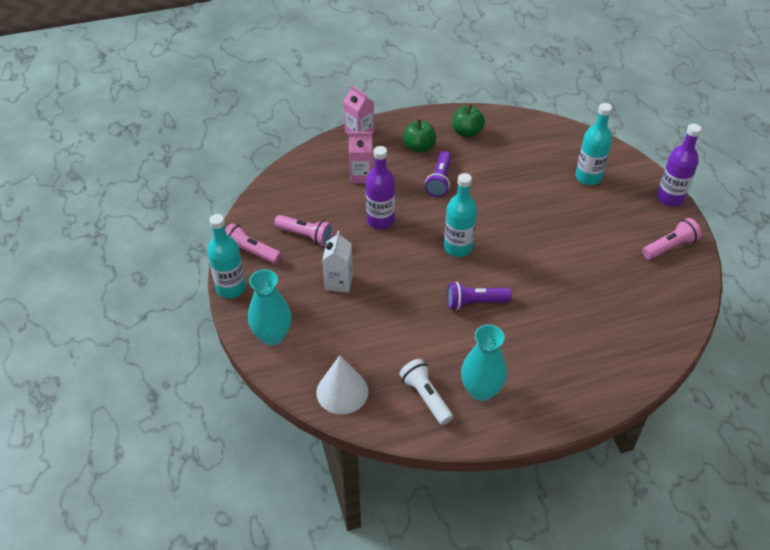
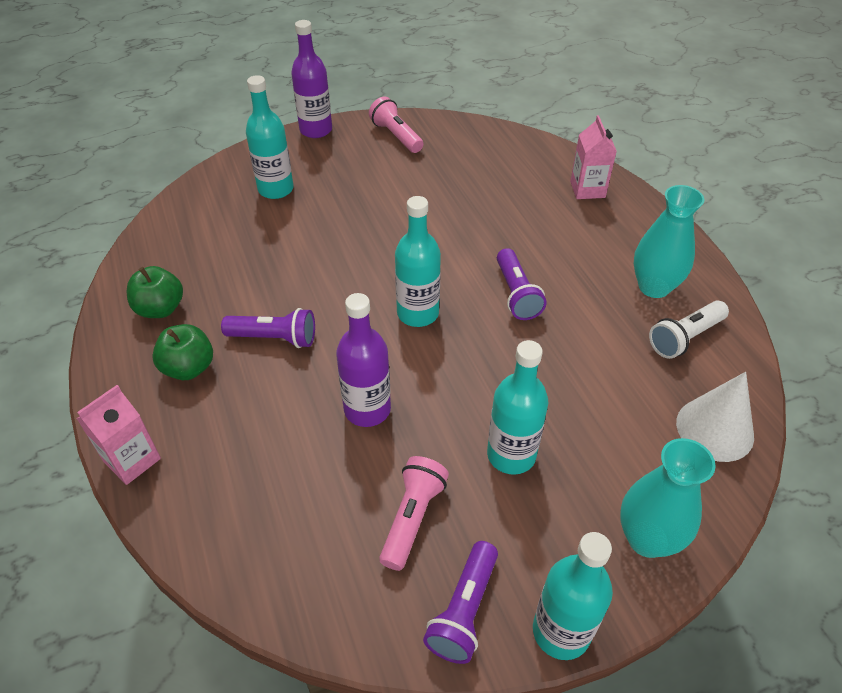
camera: 95 degrees left, 0 degrees up
(251, 252) = (464, 610): pink flashlight -> purple flashlight
(339, 282) = (511, 455): white carton -> turquoise bottle
(361, 175) = (255, 446): pink carton -> pink carton (587, 189)

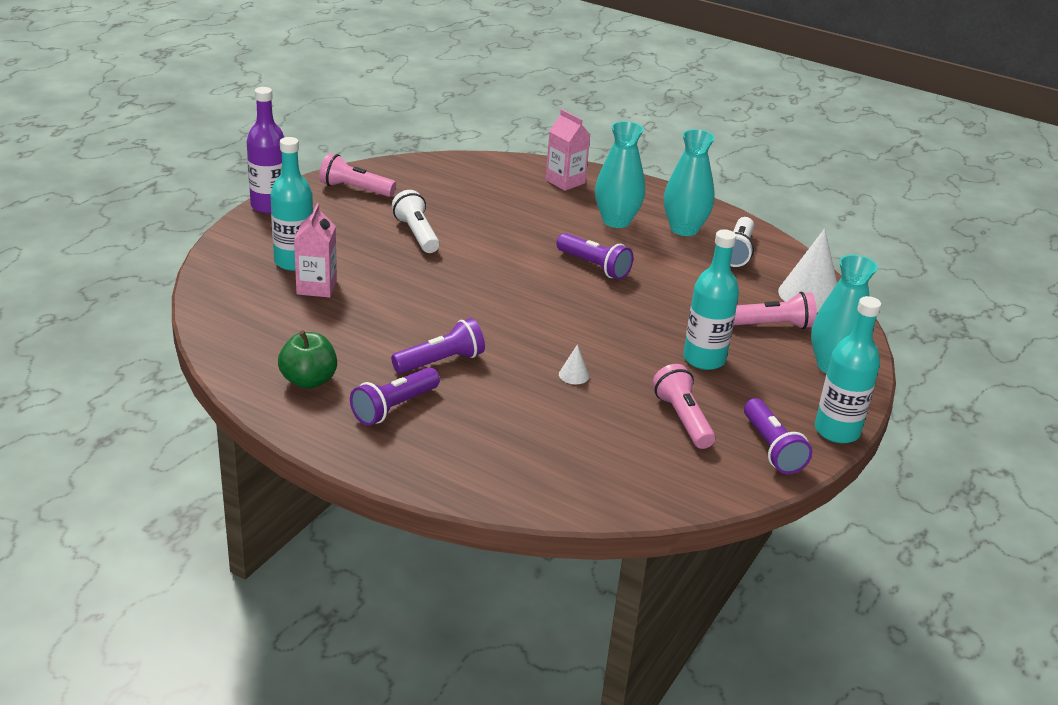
camera: 40 degrees left, 15 degrees down
(132, 460) = (431, 480): pink carton -> pink carton (316, 287)
(189, 368) = (394, 407): green apple -> purple flashlight
(367, 409) = (574, 375): purple bottle -> white cone
(397, 198) = (416, 234): none -> white flashlight
(418, 313) = (535, 304): turquoise bottle -> none
(592, 251) = (616, 221): none -> turquoise vase
(631, 449) = (773, 325): none -> pink flashlight

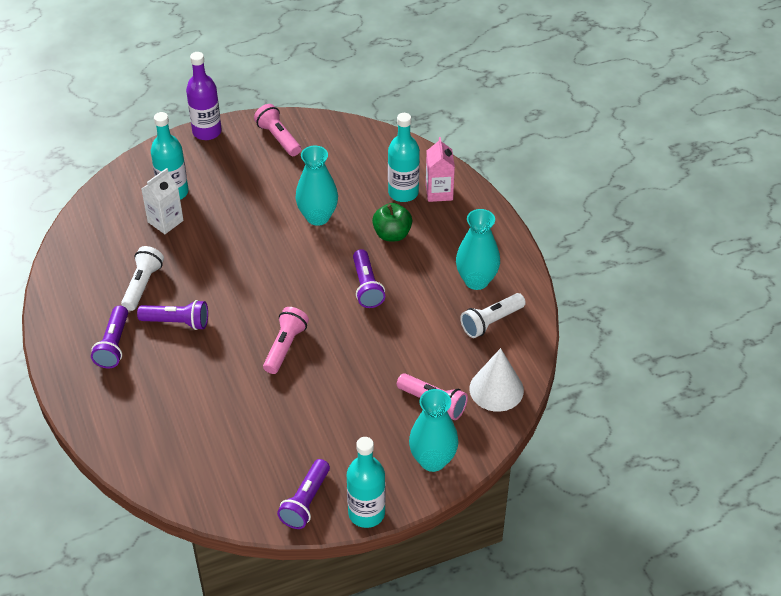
camera: 40 degrees right, 15 degrees up
(308, 380) = (87, 298): green apple -> green apple (392, 234)
(316, 287) = (165, 221): pink carton -> white carton
(394, 407) = (114, 345): purple flashlight -> purple flashlight turned 75 degrees counterclockwise
(416, 234) = (276, 200): white flashlight -> white flashlight (142, 285)
(574, 375) = (246, 375): white cone -> none
(616, 221) = (433, 249): turquoise vase -> turquoise vase (318, 217)
(682, 419) = (275, 447): pink flashlight -> pink flashlight (285, 346)
(704, 359) = (348, 407): turquoise bottle -> turquoise bottle (403, 193)

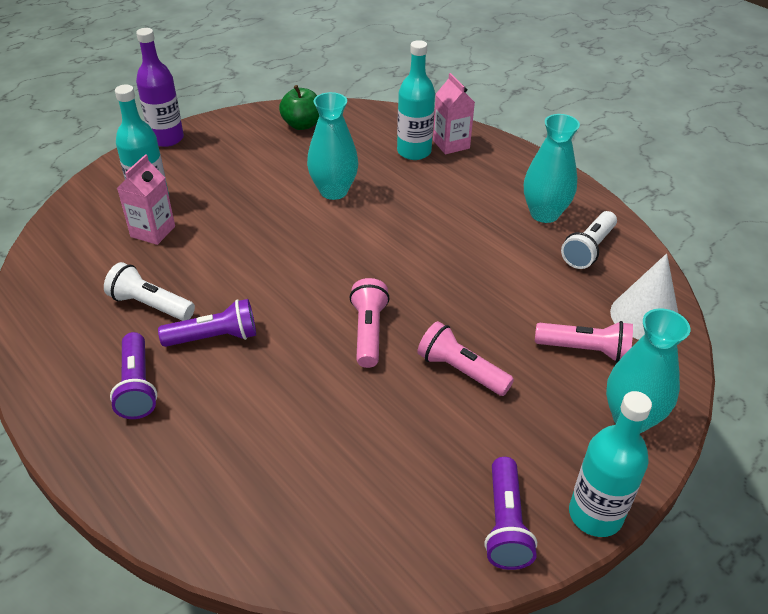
camera: 20 degrees left, 5 degrees down
(142, 285) = (150, 305): white flashlight -> white flashlight turned 60 degrees counterclockwise
(165, 221) = (153, 231): white carton -> pink carton
(278, 138) = (251, 130): pink flashlight -> pink flashlight (461, 371)
(366, 286) = (428, 246): purple flashlight -> none
(392, 234) = (426, 190): green apple -> green apple (302, 125)

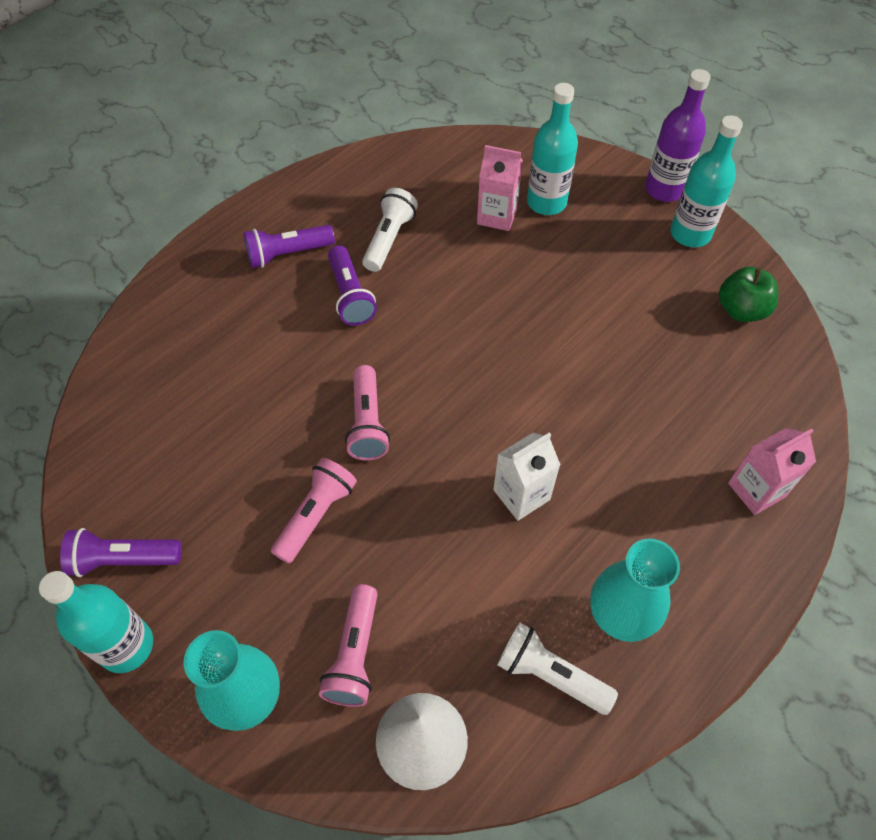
camera: 85 degrees right, 15 degrees up
(333, 191) = (606, 362): turquoise vase -> none
(368, 332) = (367, 423): pink flashlight -> pink flashlight turned 90 degrees clockwise
(414, 152) = (721, 443): turquoise bottle -> turquoise bottle (690, 234)
(448, 247) = (521, 495): none -> white carton

